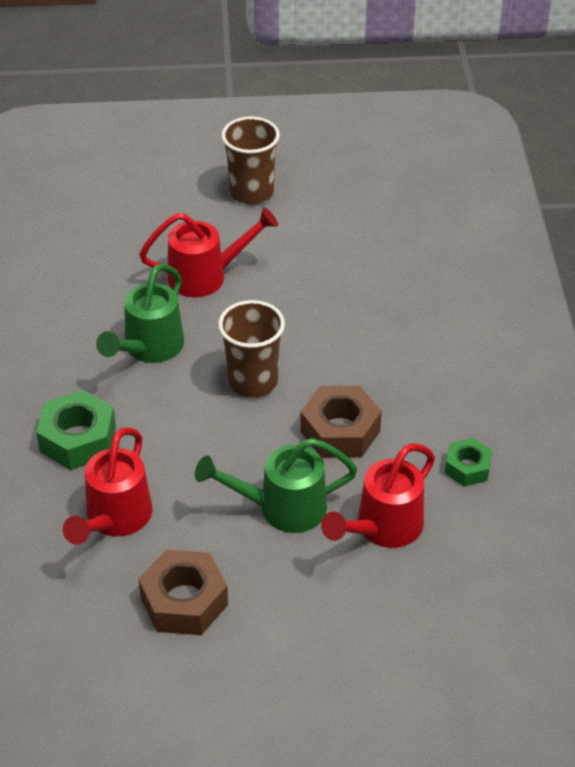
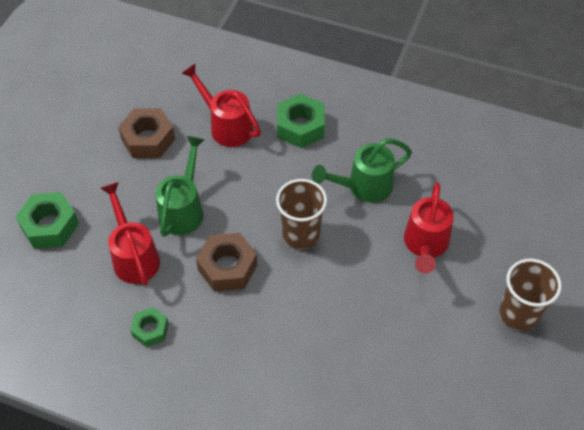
camera: 115 degrees right, 10 degrees up
(149, 348) = (364, 187): green watering can -> green watering can turned 75 degrees counterclockwise
(395, 645) = (50, 226): none -> green nut

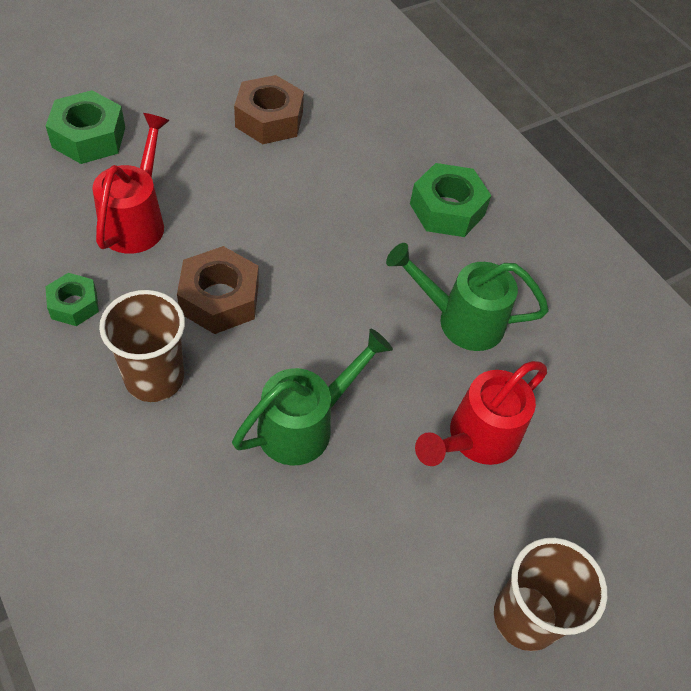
camera: 30 degrees right, 0 degrees up
(183, 209) = (234, 209): green watering can -> green watering can (304, 425)
(227, 126) = (364, 158): red watering can -> none
(301, 234) = (336, 321): brown cup -> brown cup (154, 378)

